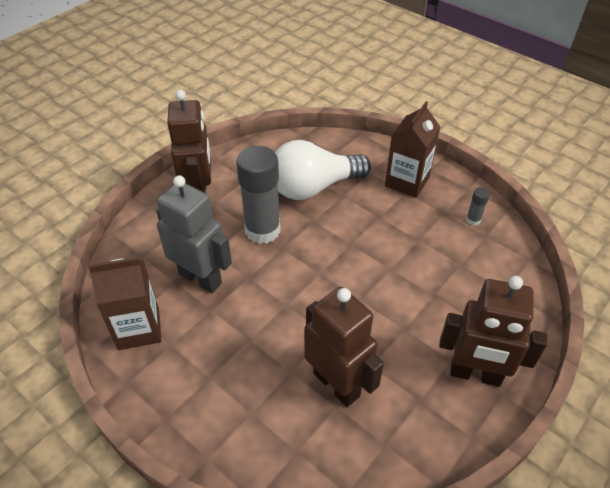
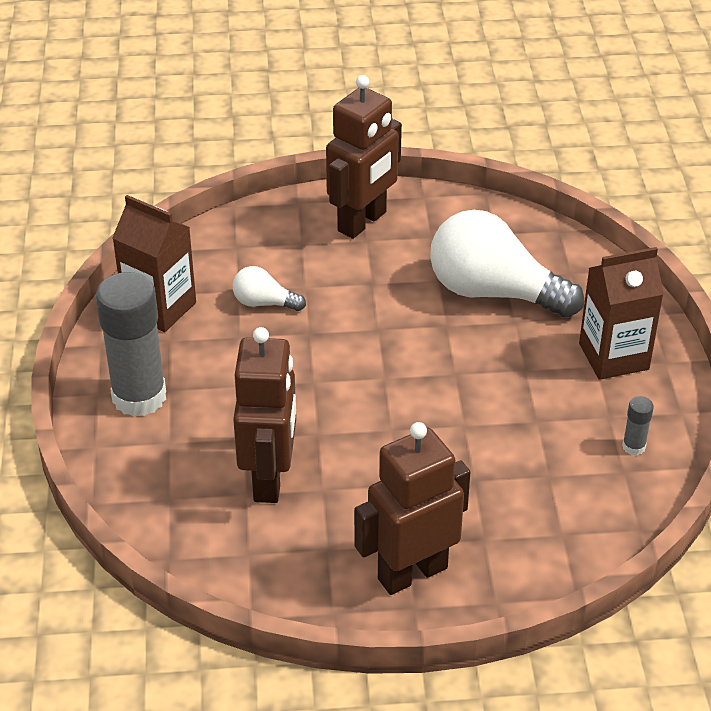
camera: 45 degrees right, 5 degrees down
(201, 278) = (264, 303): grey robot -> white light bulb
(262, 230) = (380, 299): grey glue stick -> grey glue stick (139, 397)
(475, 374) = (412, 573): brown robot -> brown robot turned 90 degrees clockwise

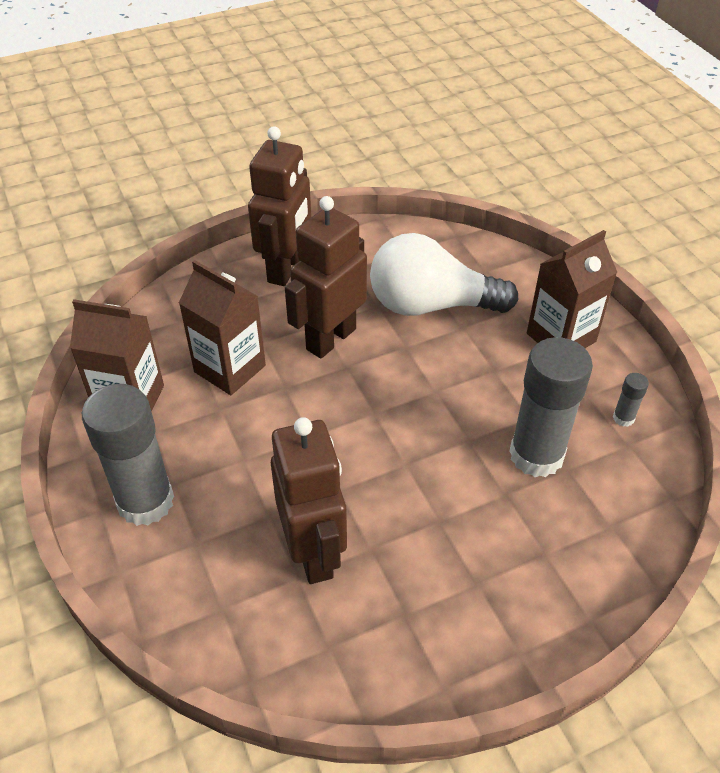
camera: 20 degrees left, 5 degrees up
(264, 303) = (230, 369): white light bulb -> brown carton
(412, 573) = (497, 614): brown robot -> brown robot (330, 339)
(524, 455) = (536, 455): none -> grey glue stick

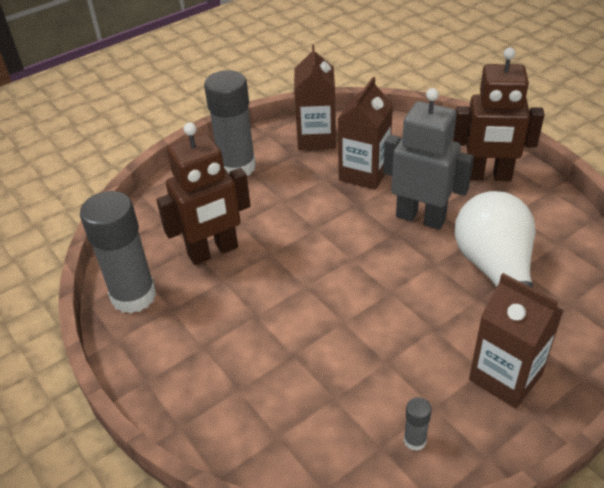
camera: 80 degrees right, 5 degrees down
(330, 339) = (420, 218): brown robot -> grey robot
(536, 455) = (342, 372): grey glue stick -> grey glue stick (133, 296)

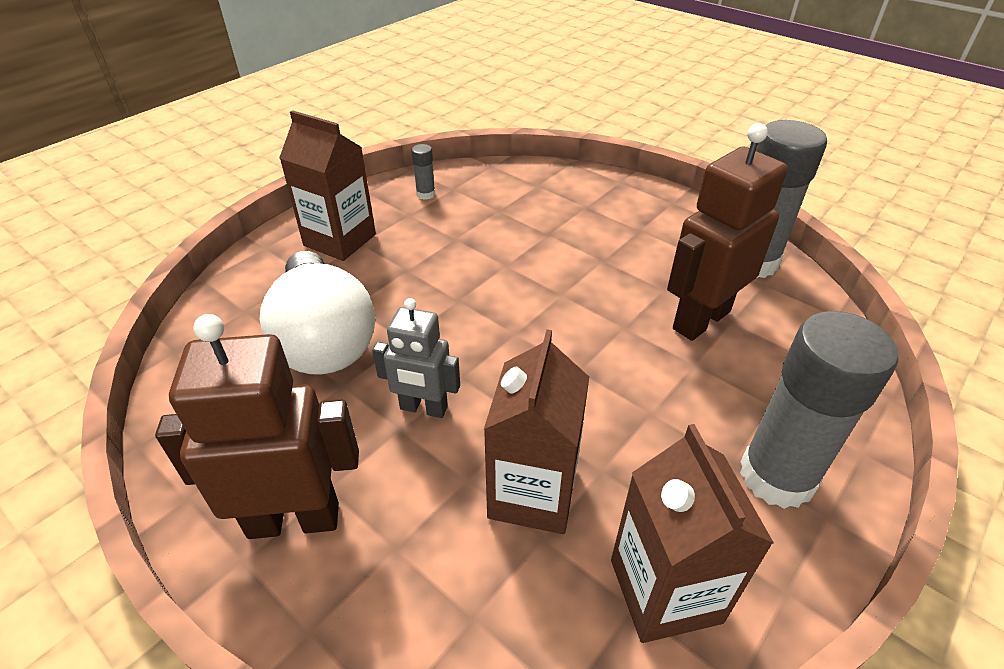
camera: 165 degrees right, 0 degrees up
(420, 218) = (423, 408): grey robot -> grey robot, size x0.60

